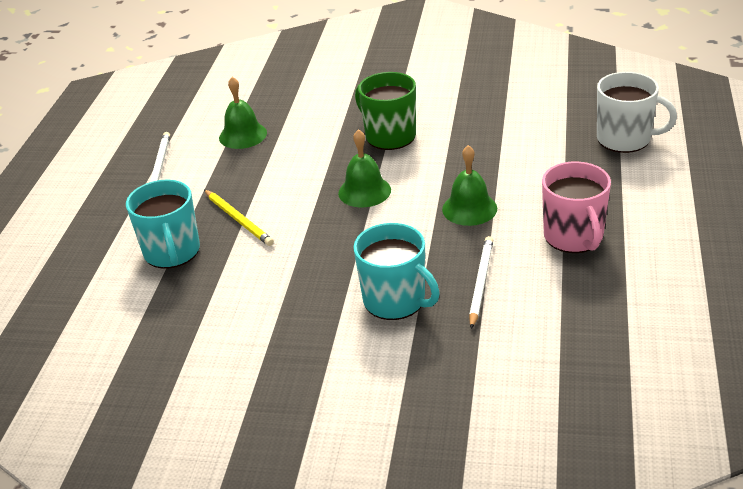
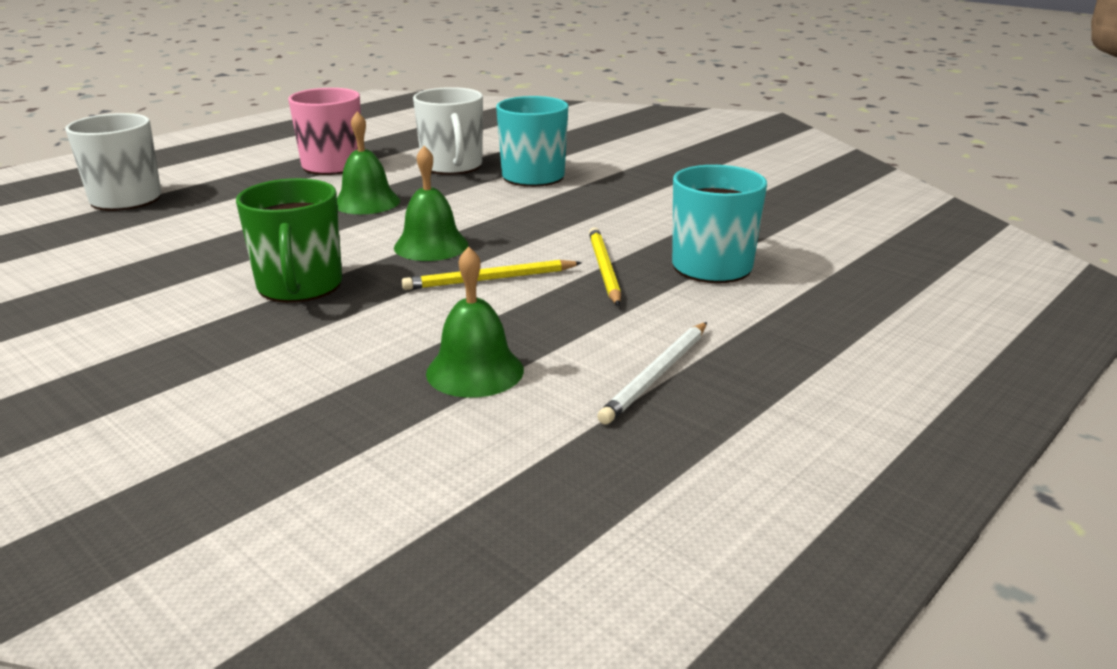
camera: 150 degrees left, 10 degrees down
(296, 183) = (490, 279): none -> yellow pencil
(480, 282) = (452, 166): white pencil -> white mug

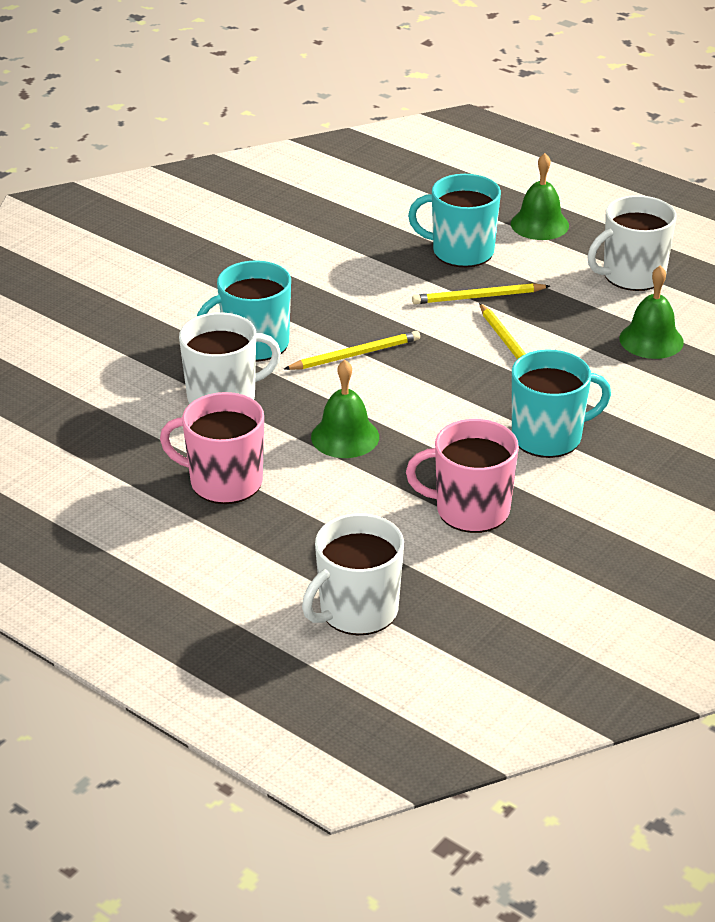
camera: 95 degrees left, 10 degrees up
(211, 243) = (470, 510): none -> pink mug
(300, 286) = (548, 436): green mug -> turquoise mug
(431, 246) = (449, 383): green bell -> green bell (539, 224)
(501, 210) = (355, 354): none -> yellow pencil
(657, 375) = (632, 275): white pencil -> white mug

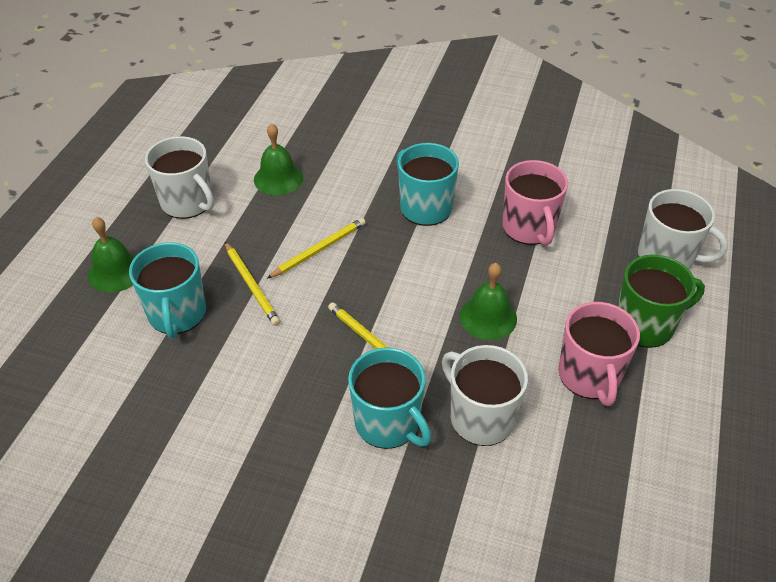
camera: 110 degrees left, 10 degrees up
(264, 549) = (645, 324): none -> green mug

